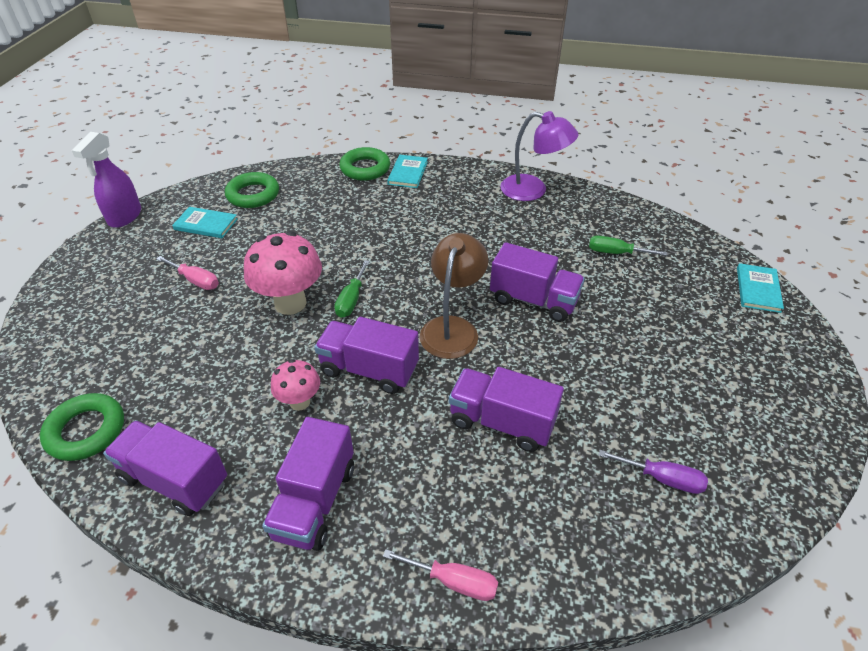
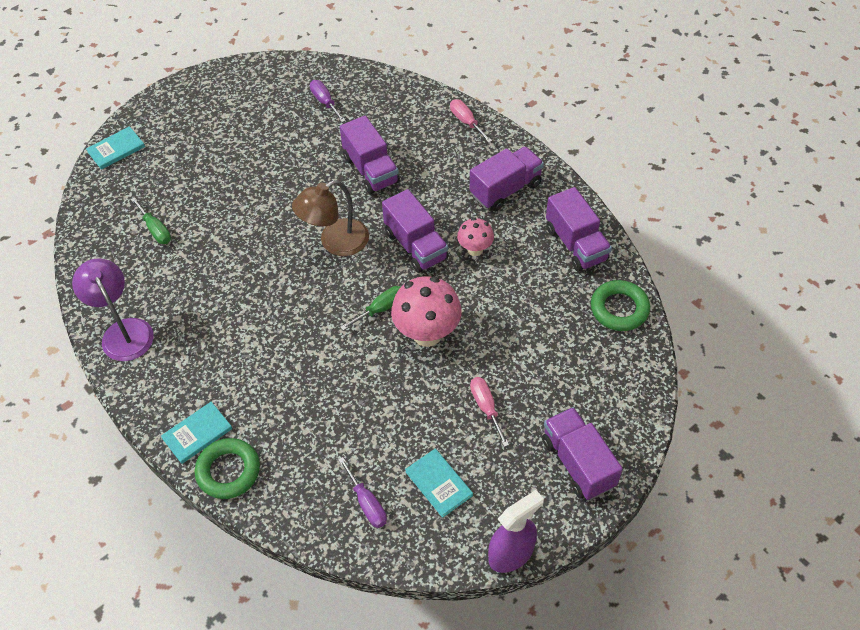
camera: 140 degrees left, 10 degrees up
(253, 194) = (367, 503): green ring -> purple screwdriver
(533, 300) = (260, 229): purple truck -> purple truck (578, 463)

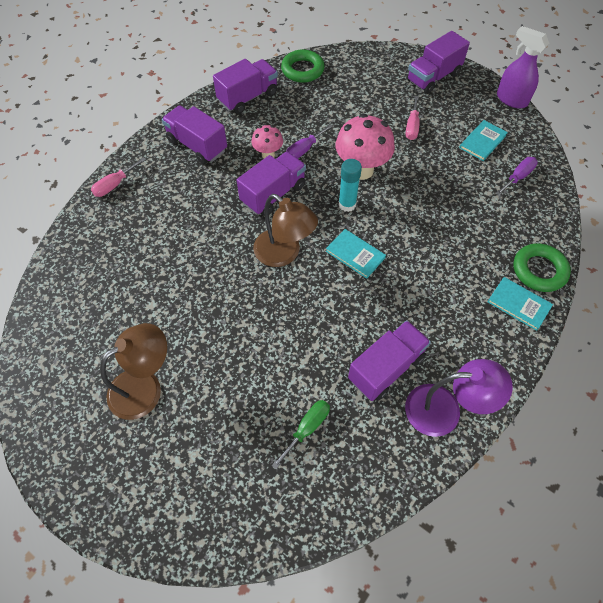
camera: 105 degrees left, 5 degrees up
(116, 149) = (188, 532): turquoise book -> turquoise book (355, 254)
(123, 331) = (444, 410): purple lamp -> purple lamp turned 135 degrees counterclockwise
(239, 132) = (145, 387): none -> brown lamp
(325, 102) = (90, 311): purple screwdriver -> purple screwdriver (304, 149)
(371, 170) = (187, 246): purple truck -> purple truck (386, 368)
(381, 309) = (347, 204): green screwdriver -> turquoise glue stick
(486, 407) = (412, 126): pink screwdriver -> pink screwdriver turned 45 degrees counterclockwise

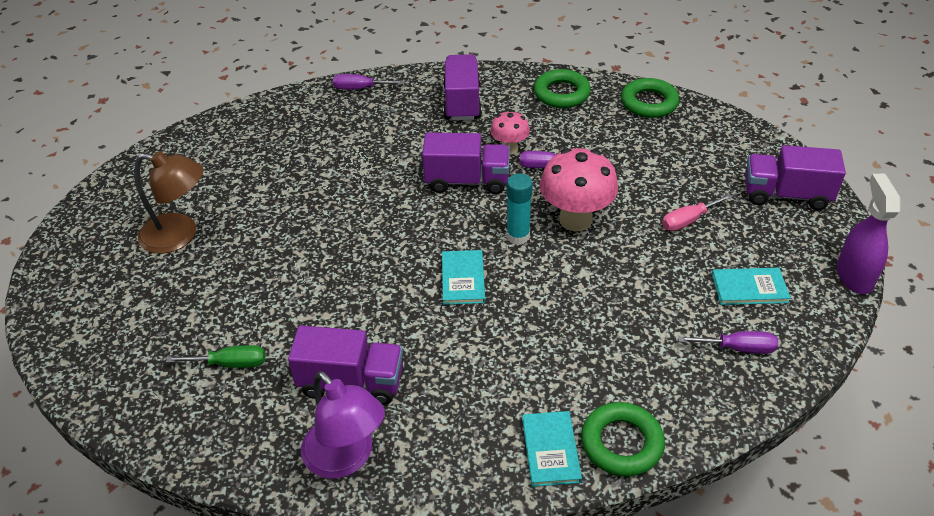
camera: 50 degrees right, 15 degrees down
(115, 185) = (360, 88): pink screwdriver -> purple screwdriver
(248, 97) = (561, 93): purple truck -> green ring
(284, 254) = (406, 231): brown lamp -> none

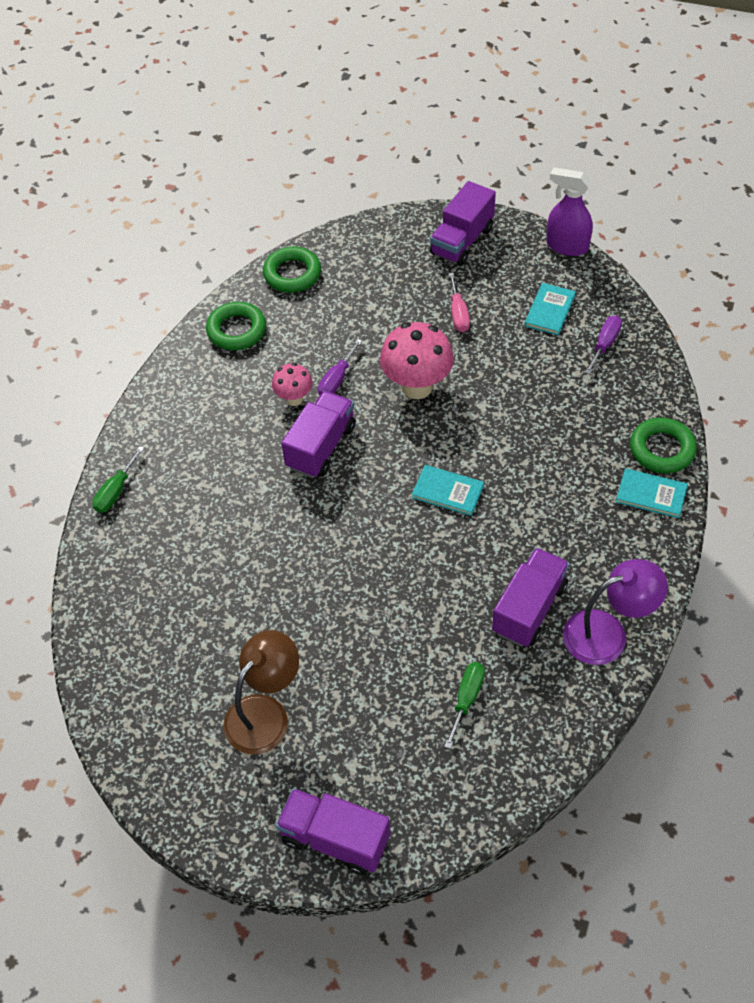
camera: 65 degrees left, 10 degrees up
(360, 88) = (116, 491): purple screwdriver -> green screwdriver
(462, 102) = (198, 411): purple truck -> purple truck (335, 839)
(518, 236) = (415, 434): turquoise glue stick -> none

